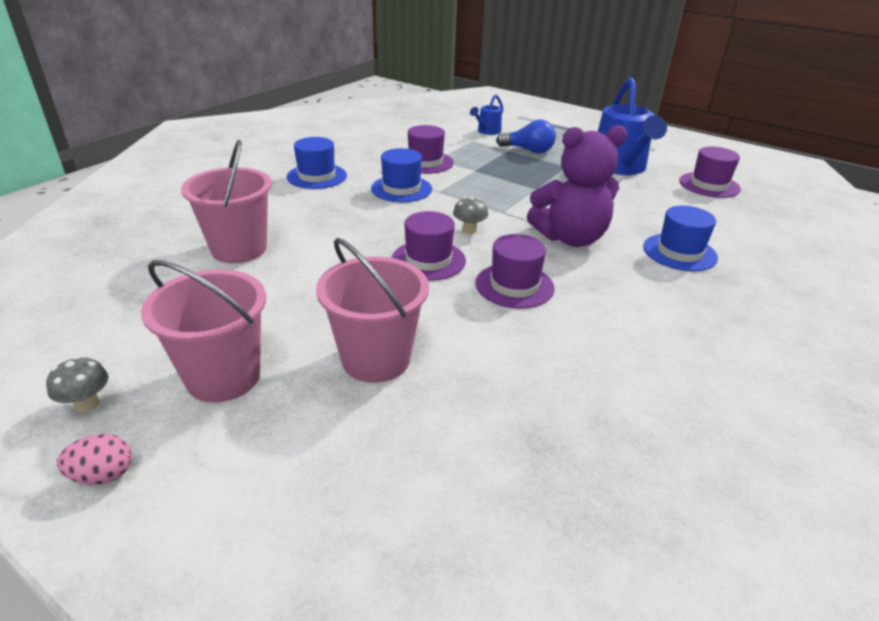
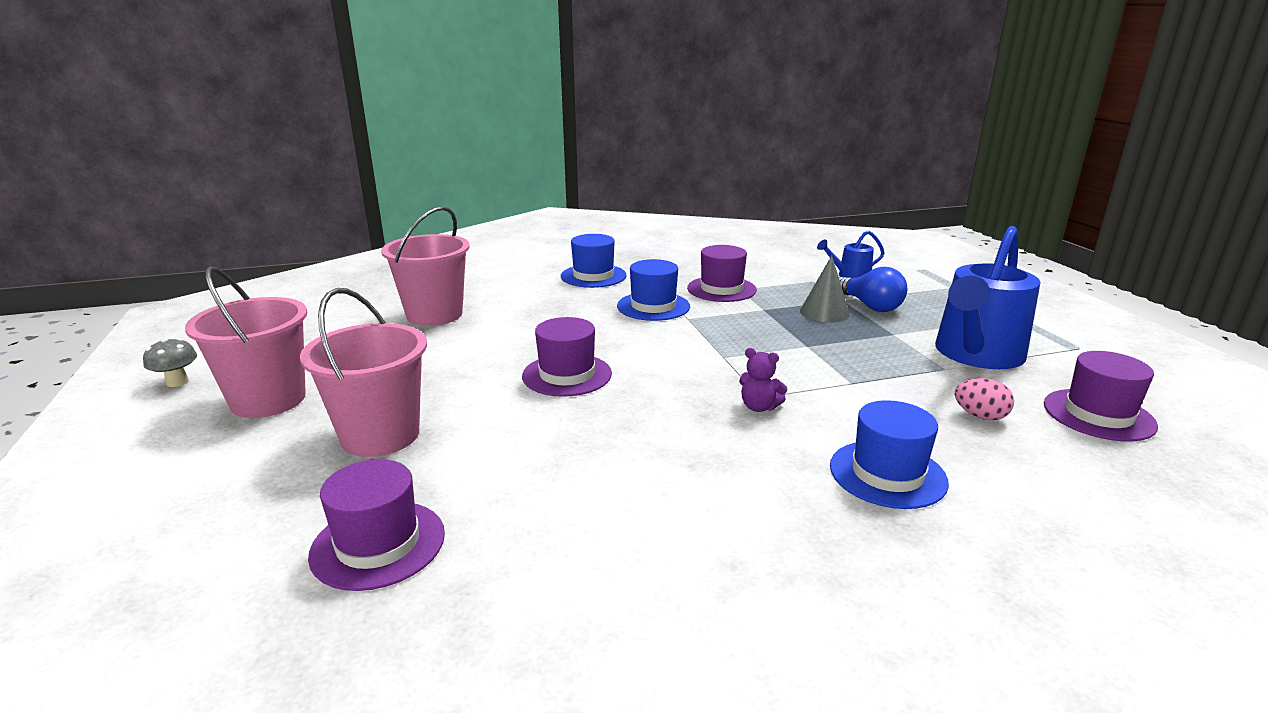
camera: 40 degrees right, 10 degrees down
(103, 475) = (111, 429): pink egg -> pink egg (980, 416)
(469, 230) = (655, 362): grey mushroom -> none
(511, 162) = (824, 312): none -> grey cone
(514, 285) = (609, 428): purple hat -> purple hat (378, 544)
(570, 238) = (759, 407): purple teddy bear -> purple teddy bear, size x0.40

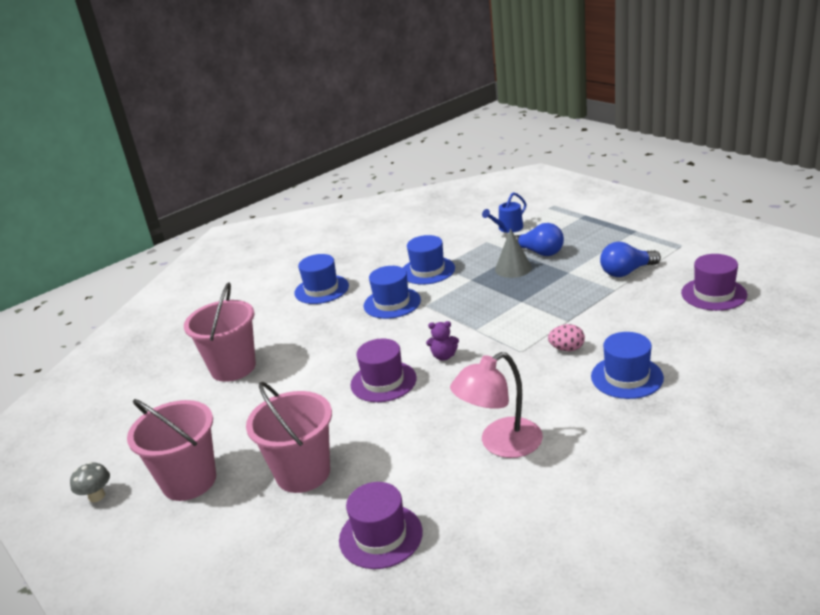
camera: 20 degrees left, 5 degrees up
(637, 493) = (501, 444): none -> pink lamp
(721, 289) = (428, 270): purple hat -> blue hat
(759, 407) = (525, 359): purple teddy bear -> purple teddy bear (444, 356)
(976, 354) = (626, 272): blue watering can -> blue light bulb
(980, 416) = (653, 318): pink egg -> pink egg (567, 349)

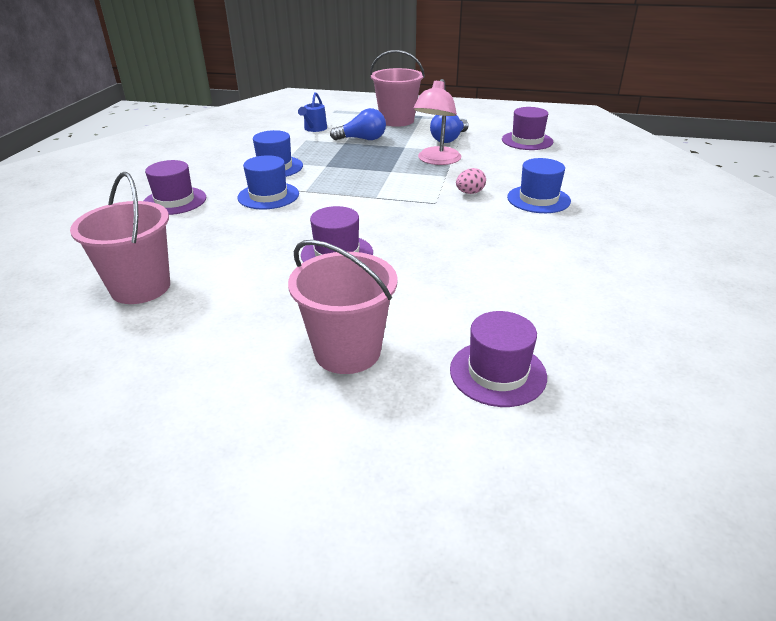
camera: 40 degrees left, 5 degrees up
(97, 496) = (79, 480): grey mushroom -> none
(189, 481) = (210, 410): pink bucket -> pink bucket (397, 120)
(321, 289) = (174, 201): blue hat -> purple hat
(444, 356) = (371, 221): purple teddy bear -> none
(501, 444) = (506, 267): pink lamp -> pink lamp (436, 160)
(513, 268) = (354, 152): grey cone -> none

